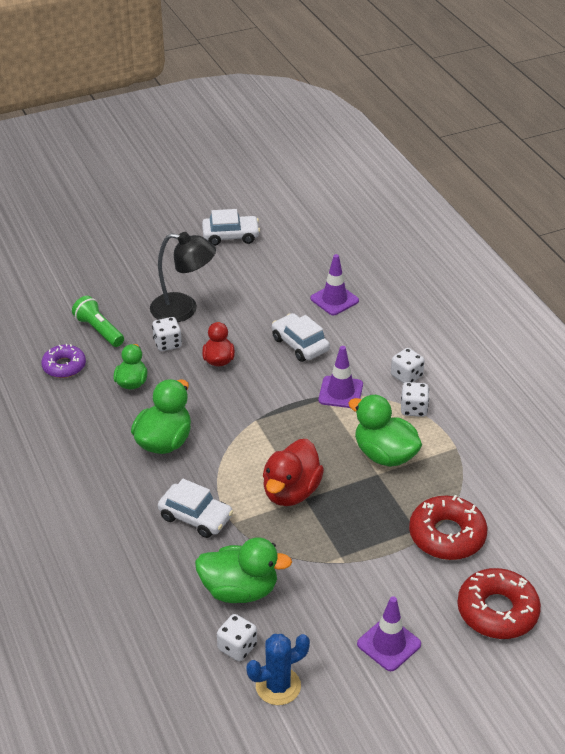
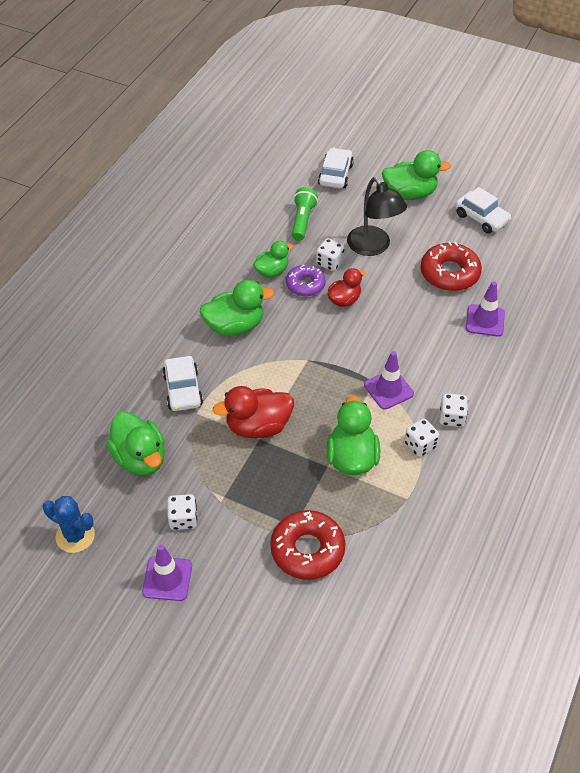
camera: 50 degrees right, 10 degrees up
(64, 366) = (250, 228): purple donut -> purple donut (305, 284)
(153, 255) = (410, 194): none -> green duck
(237, 647) = (89, 490): white dice -> white dice (183, 519)
(300, 344) = (412, 333): white car -> white car (335, 175)
(497, 611) = (261, 631): red donut -> red donut (449, 273)

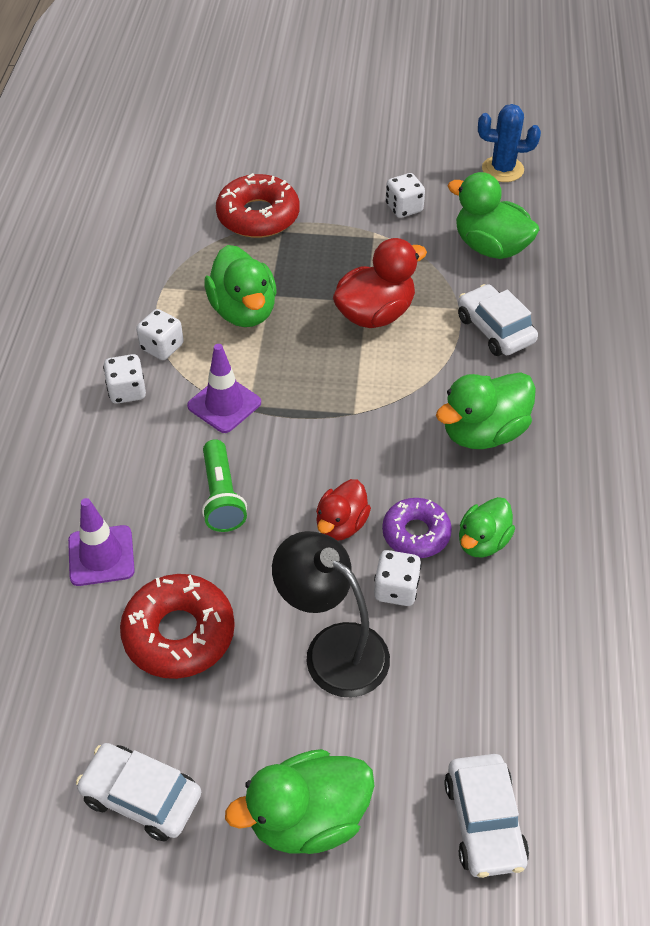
camera: 160 degrees right, 0 degrees up
(167, 579) = (387, 162): purple traffic cone -> none
(302, 220) = (488, 669): green flashlight -> green flashlight (222, 496)

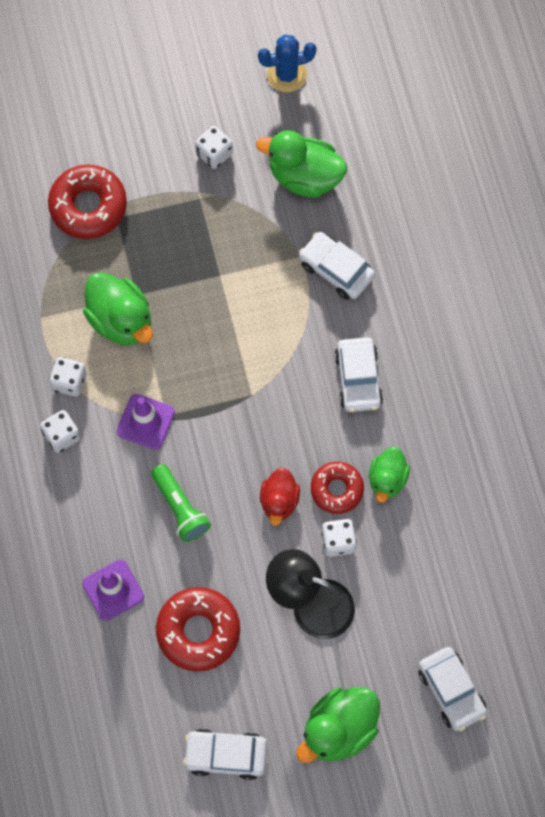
camera: 20 degrees left, 20 degrees up
(375, 314) = (232, 286): red duck -> none
(416, 533) = (337, 489): purple donut -> red donut
(483, 432) = (358, 379): green duck -> white car

